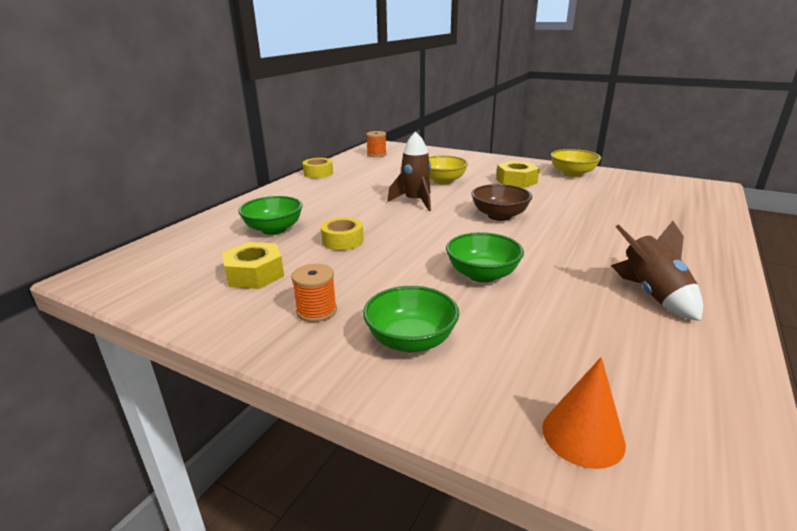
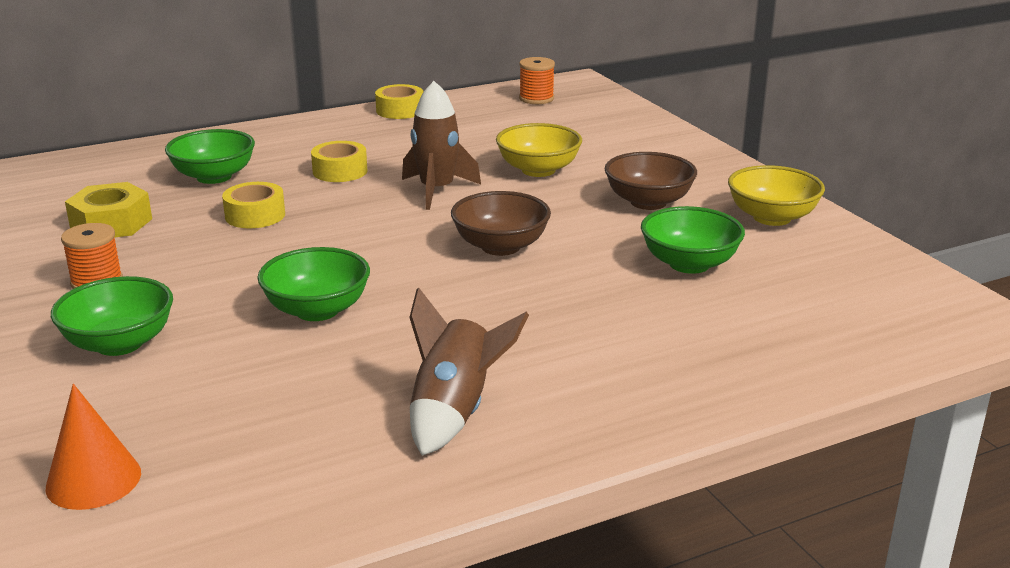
camera: 35 degrees right, 0 degrees up
(345, 207) = (340, 171): none -> yellow tape
(516, 181) = (648, 202): yellow nut -> brown bowl
(586, 199) = (689, 264): none -> green bowl

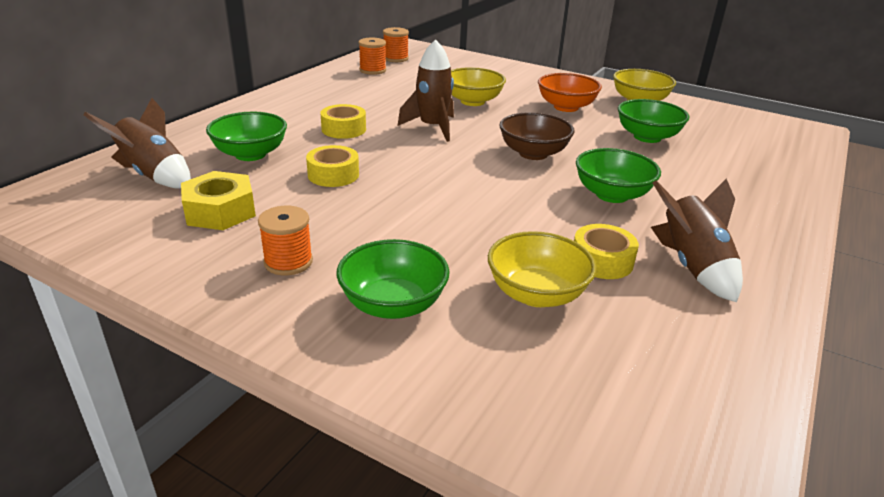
camera: 35 degrees left, 5 degrees up
(93, 480) = (564, 424): orange cone -> none
(108, 177) = (153, 175): none -> brown rocket
(251, 379) = (536, 294): none -> yellow bowl
(317, 310) = (495, 229): green bowl -> green bowl (612, 195)
(400, 110) = (317, 81): yellow tape -> yellow tape (602, 261)
(483, 109) = (372, 70): none -> orange spool
(648, 202) = (566, 107): brown bowl -> orange bowl

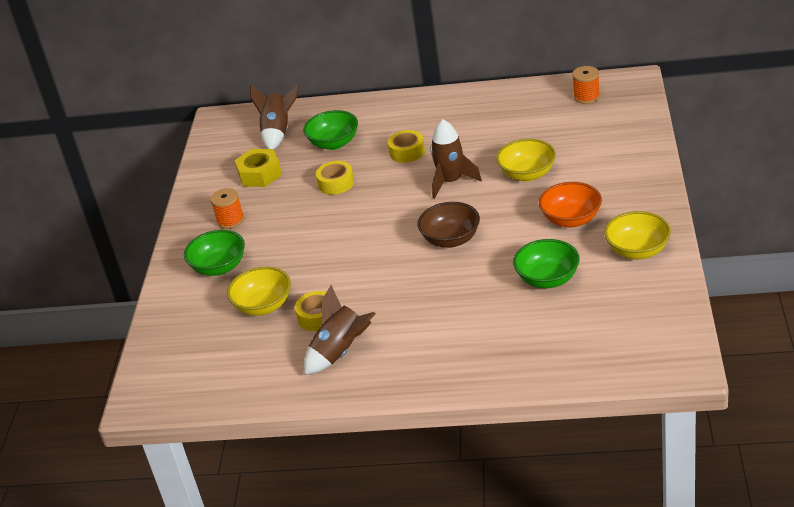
camera: 70 degrees right, 5 degrees up
(372, 70) = (541, 103): orange spool -> none
(612, 195) = (414, 294): green bowl -> none

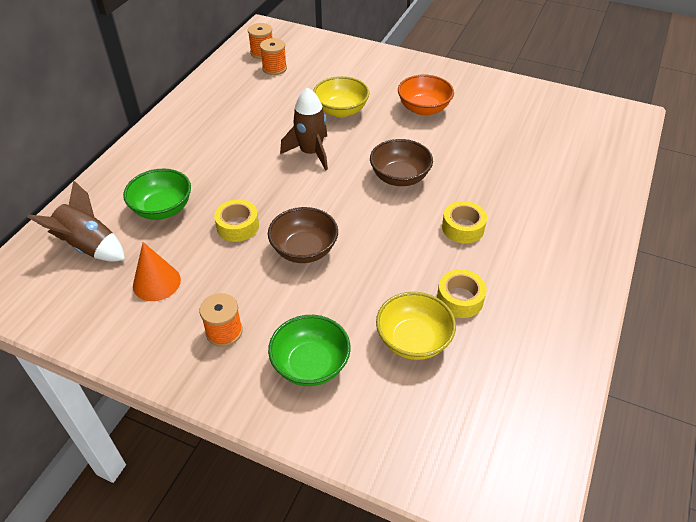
camera: 75 degrees left, 10 degrees up
(260, 174) = (156, 282): yellow nut -> orange cone
(328, 223) = (304, 250): none -> brown bowl
(340, 352) = (527, 296): brown rocket -> none
(407, 152) = (234, 165): yellow tape -> yellow tape (463, 228)
(547, 279) = (494, 142): green bowl -> none
(565, 114) = (274, 68): none -> orange spool
(637, 251) = (487, 92): yellow bowl -> none

